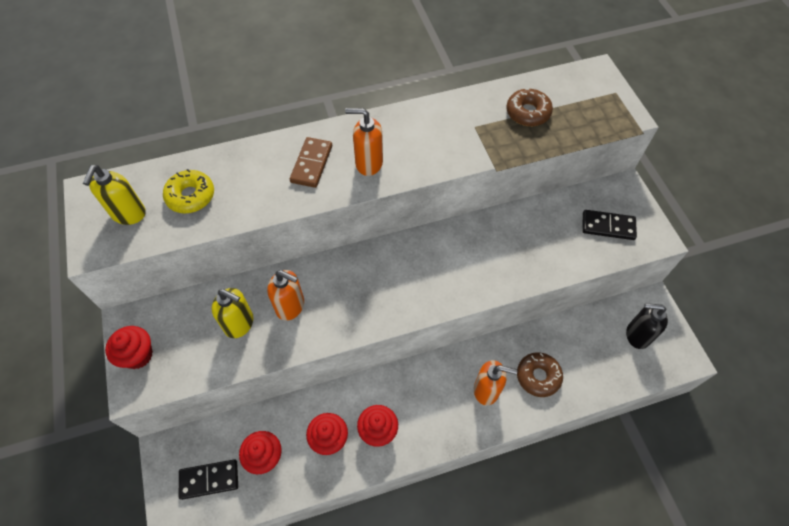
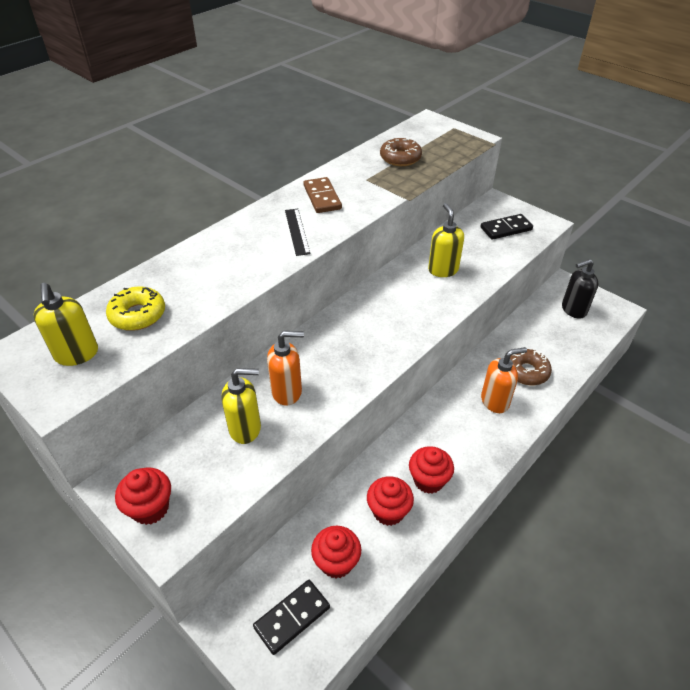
camera: 30 degrees left, 15 degrees down
(312, 164) = (244, 249): brown domino -> brown domino (322, 197)
(368, 163) = (297, 231): orange soap dispenser -> black ruler
(508, 246) = (443, 270): none -> yellow soap dispenser

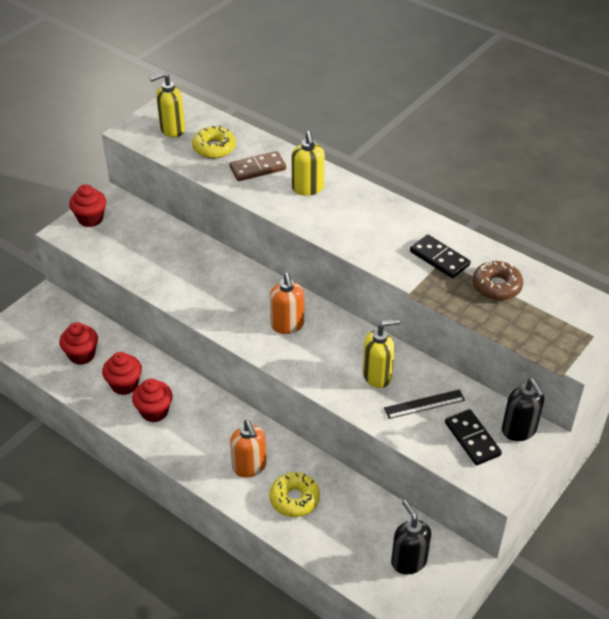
camera: 85 degrees right, 0 degrees up
(245, 429) = (157, 254): yellow soap dispenser -> yellow soap dispenser (308, 188)
(287, 392) = (195, 273): orange soap dispenser -> orange soap dispenser (287, 325)
(292, 617) = (42, 334): black domino -> black domino (439, 258)
(297, 231) = (336, 219): black ruler -> black ruler (424, 404)
(322, 197) = (398, 230): brown domino -> brown domino (257, 168)
(494, 207) = (519, 430): none -> black soap dispenser
(526, 372) = (294, 499): brown donut -> yellow donut

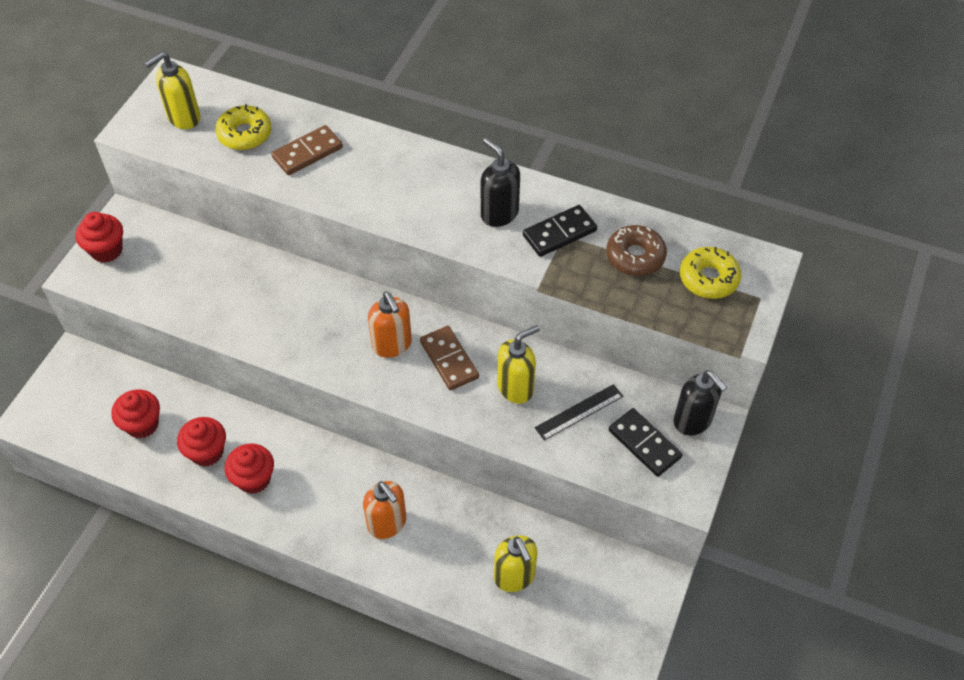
camera: 15 degrees left, 10 degrees up
(294, 499) = (451, 551): yellow donut -> yellow donut (708, 278)
(308, 188) = (377, 168): yellow soap dispenser -> yellow soap dispenser (514, 576)
(329, 345) = (449, 360): none -> brown domino
(408, 561) = (599, 596): black soap dispenser -> black soap dispenser (499, 213)
(439, 258) = (559, 233): black domino -> black domino turned 60 degrees counterclockwise

